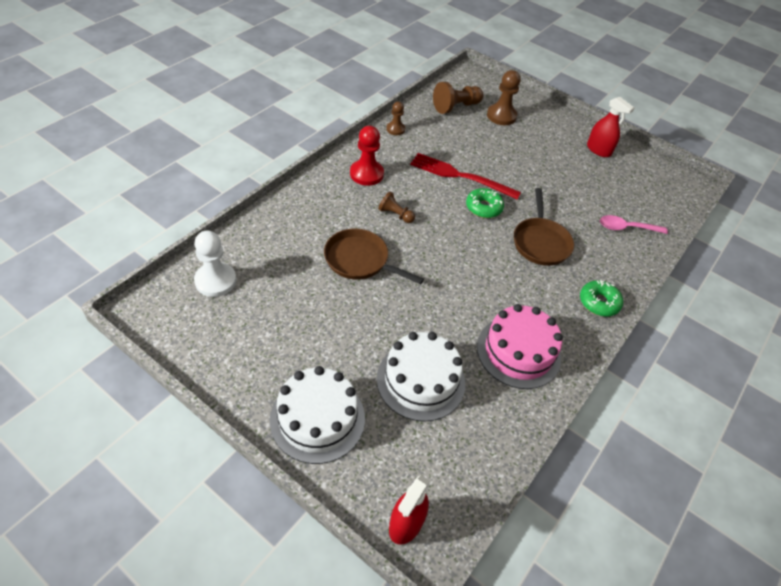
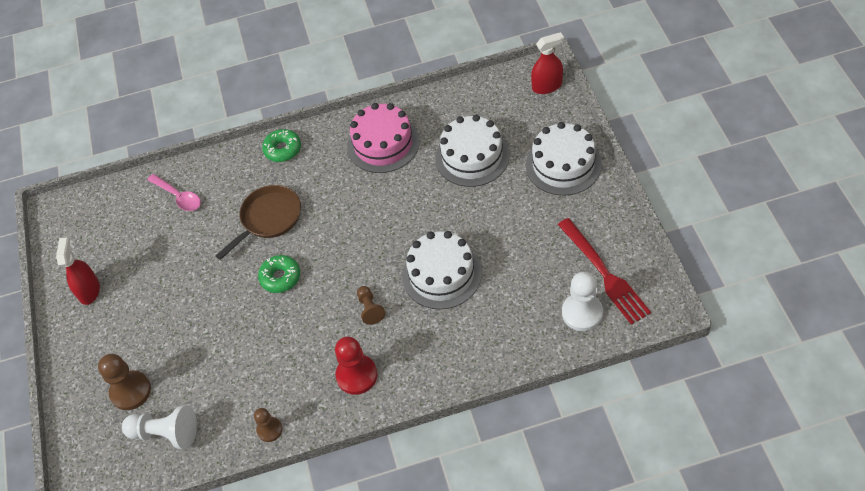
camera: 130 degrees left, 5 degrees up
(360, 260) = (441, 274): brown pan -> white cake
(456, 107) = (165, 433): brown pawn -> white pawn
(460, 176) = (264, 326): red fork -> red fork (604, 274)

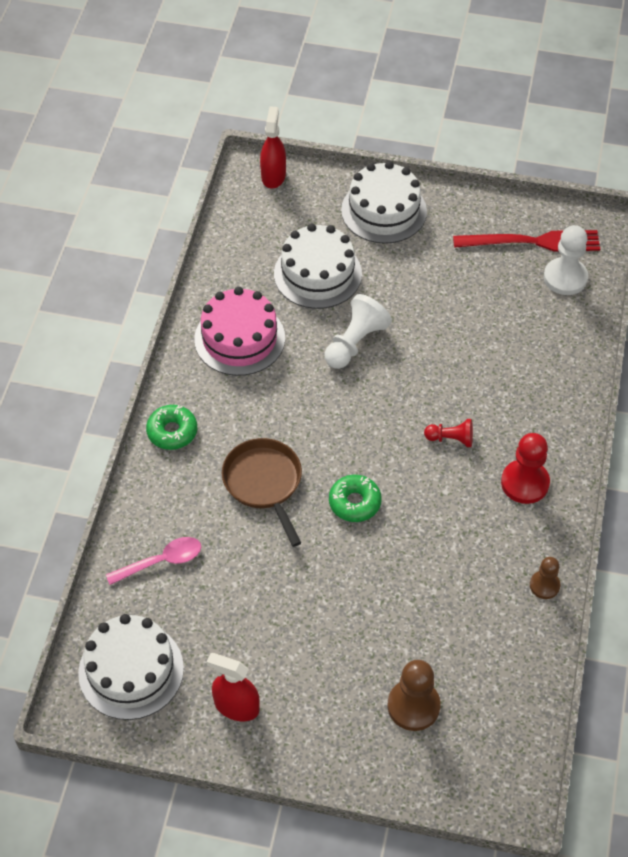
camera: 70 degrees left, 0 degrees up
(165, 433) = (491, 688): white pawn -> white pawn (355, 343)
(370, 309) = (451, 439): brown pawn -> red pawn
(441, 274) = (449, 362): white cake -> white cake (131, 670)

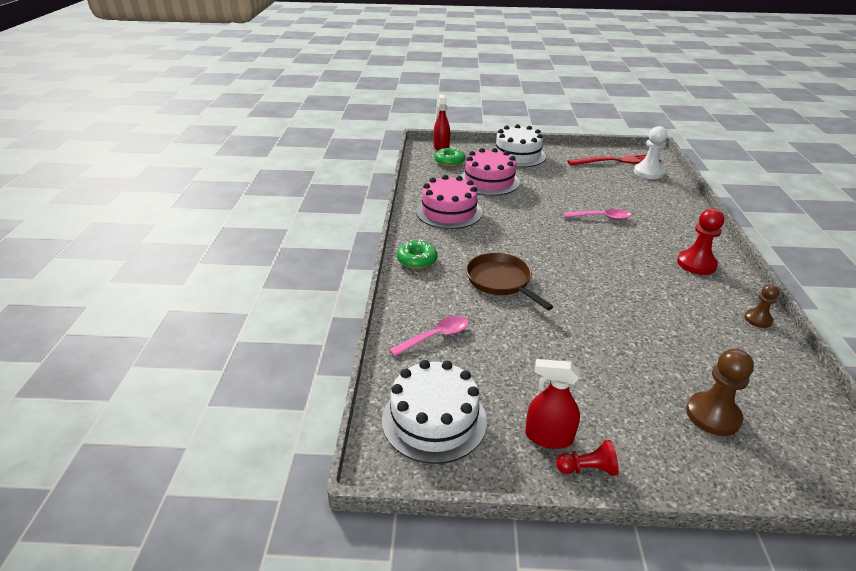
camera: 10 degrees left, 20 degrees down
(317, 274) = (489, 181): white cake -> pink cake
(354, 502) = (577, 286): green donut -> green donut (449, 162)
(355, 343) = (530, 208): white pawn -> none
(444, 375) = (601, 217): none -> pink spoon
(451, 439) = (627, 246): red pawn -> red pawn (587, 469)

